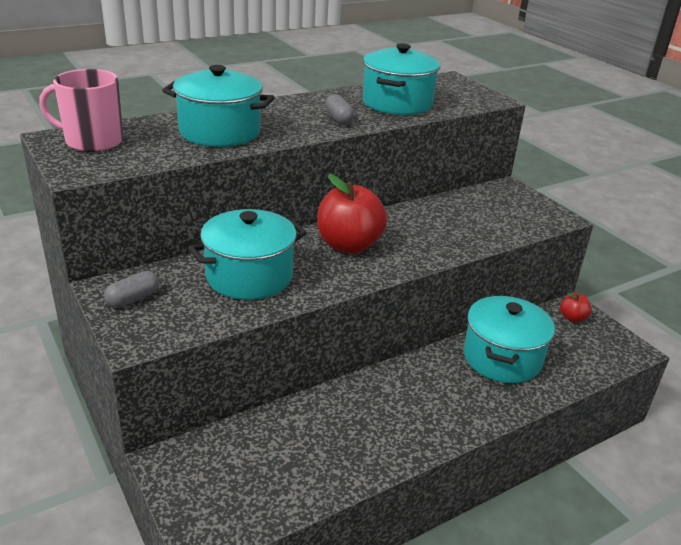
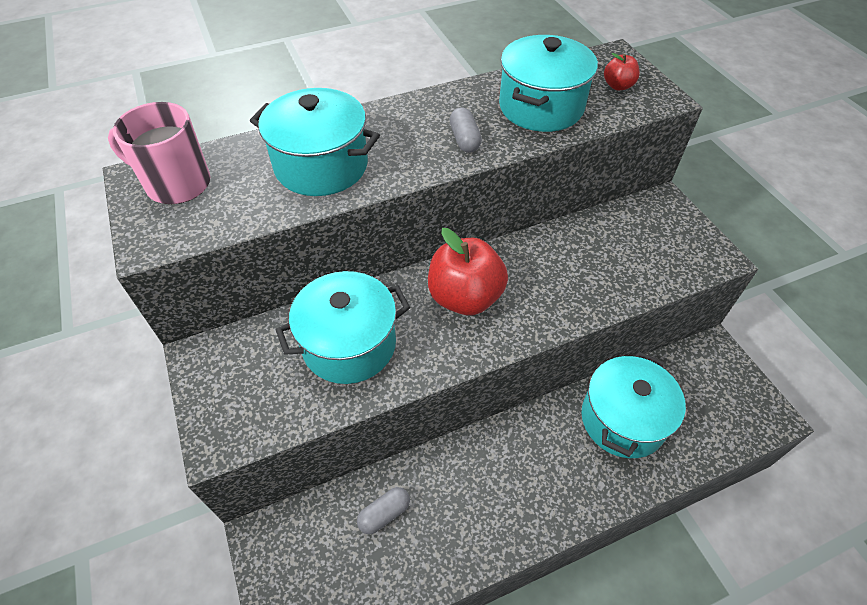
camera: 10 degrees right, 20 degrees up
(133, 299) = (224, 375): grey capsule -> grey capsule (384, 514)
(572, 318) = (711, 364): red apple -> red apple (618, 86)

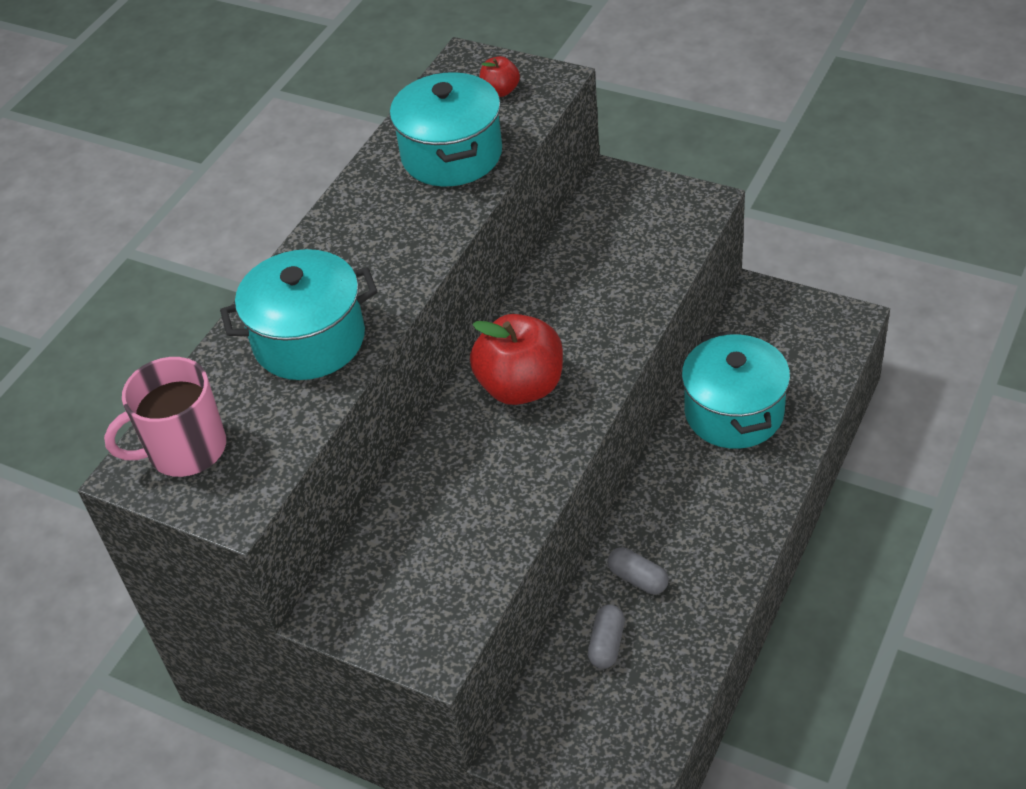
camera: 35 degrees left, 5 degrees down
(349, 344) = (460, 499): turquoise pot -> none
(464, 139) = (416, 230): grey capsule -> grey capsule (638, 579)

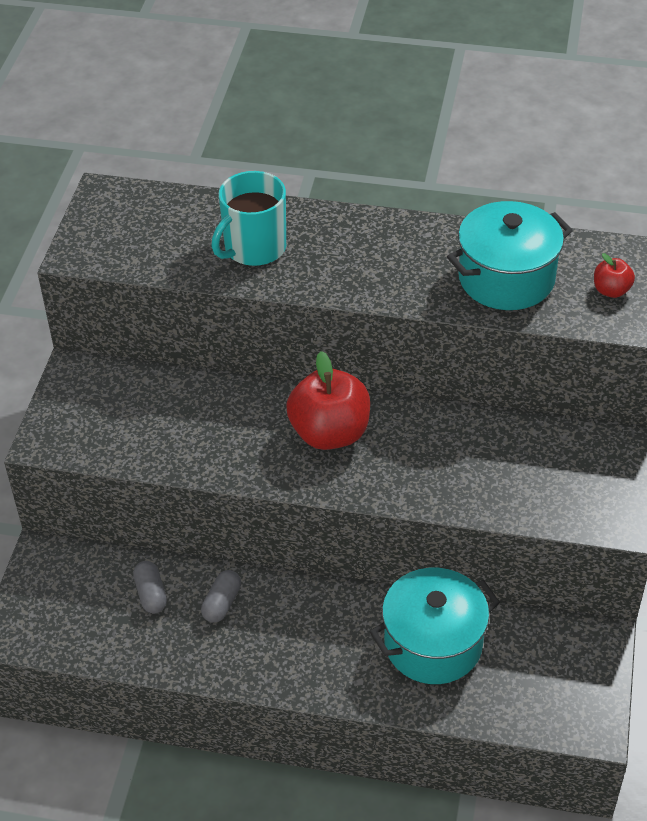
camera: 70 degrees right, 0 degrees up
(185, 449) = (129, 213): pink mug -> none
(309, 340) = (254, 248): turquoise pot -> turquoise mug
(607, 644) = (151, 594): grey capsule -> grey capsule turned 75 degrees clockwise

